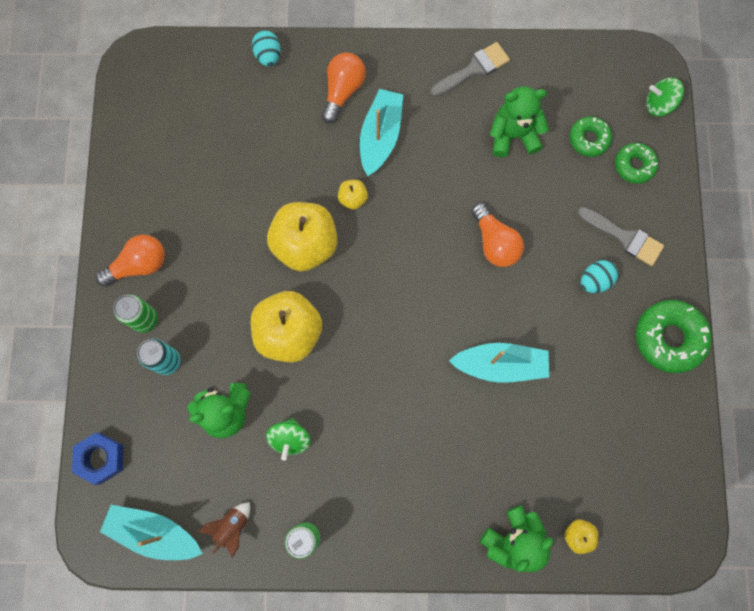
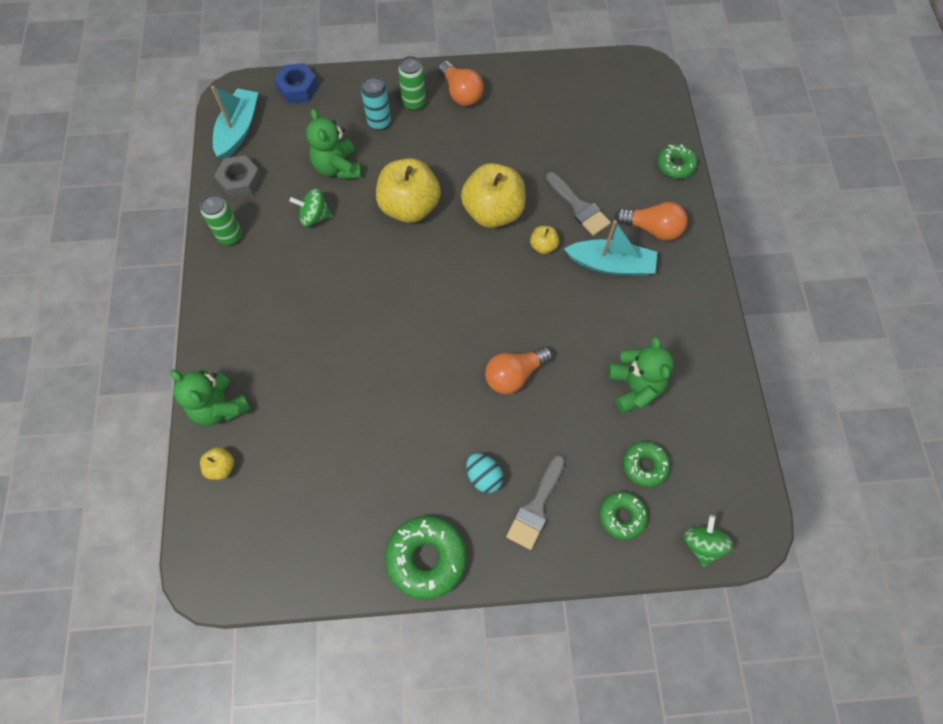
camera: 85 degrees right, 10 degrees down
(232, 527) = (240, 182): brown rocket -> grey nut
(268, 56) = (675, 165): turquoise egg -> green donut
(474, 69) = (702, 344): grey brush -> grey brush (579, 207)
(500, 365) = (388, 387): turquoise boat -> none

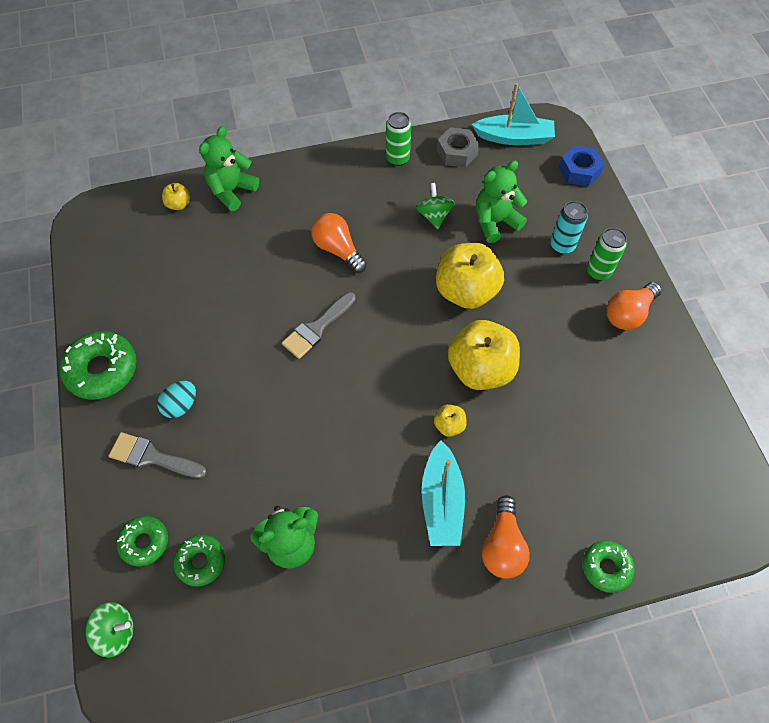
camera: 80 degrees right, 5 degrees down
(514, 375) = (290, 417): orange light bulb -> orange light bulb (338, 249)
(579, 207) = (510, 457): grey brush -> grey brush (317, 328)

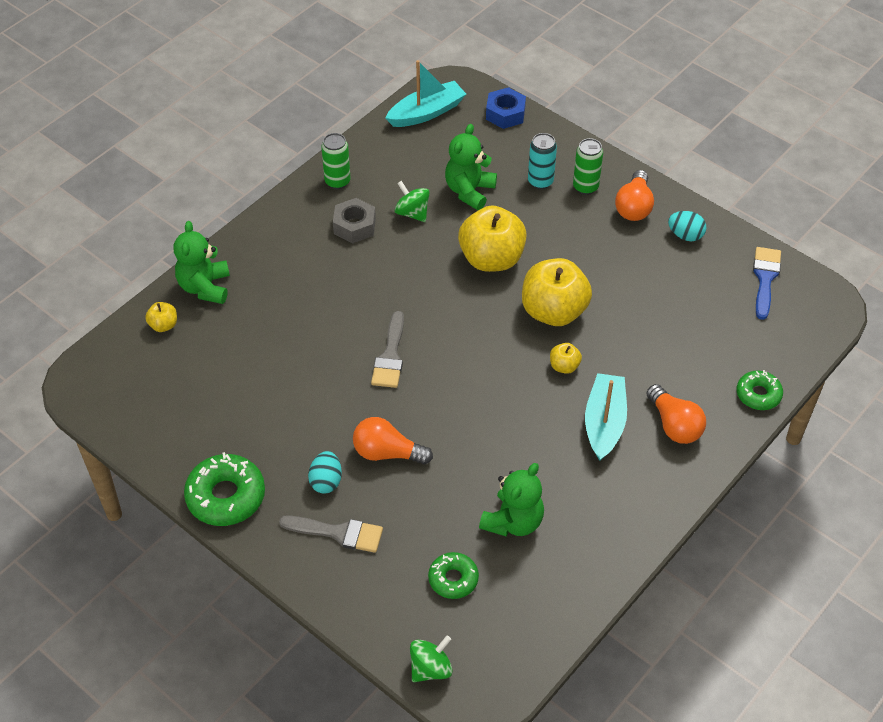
camera: 35 degrees left, 10 degrees down
(144, 542) = (393, 595): green donut -> none
(152, 457) = (338, 533): grey brush -> grey brush turned 150 degrees counterclockwise
(338, 249) = (351, 284): orange light bulb -> orange light bulb (387, 453)
(441, 501) = (604, 423): turquoise boat -> turquoise boat turned 135 degrees counterclockwise
(457, 152) = (387, 150): grey nut -> grey nut (354, 226)
(656, 367) = (685, 235): none -> turquoise egg
(702, 454) = (765, 278): none -> blue brush

